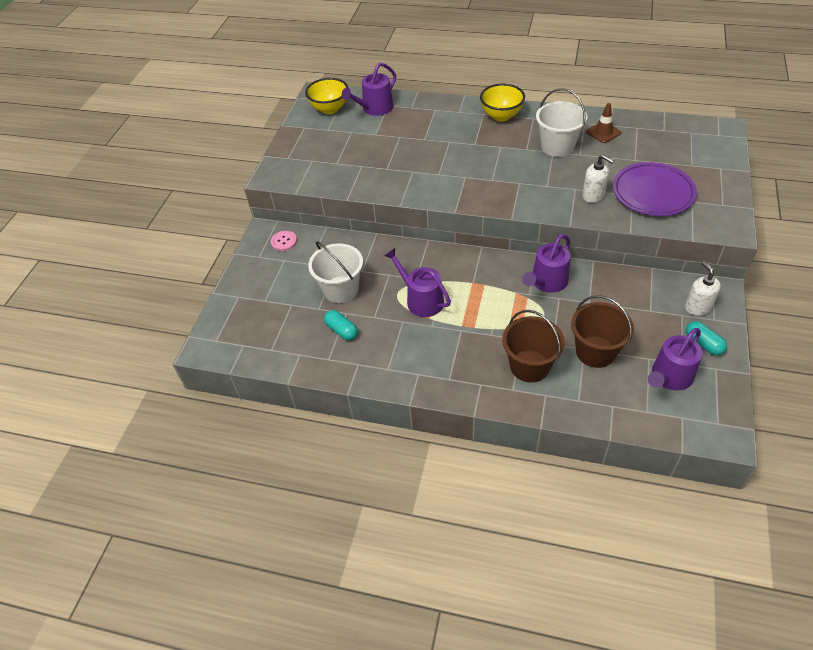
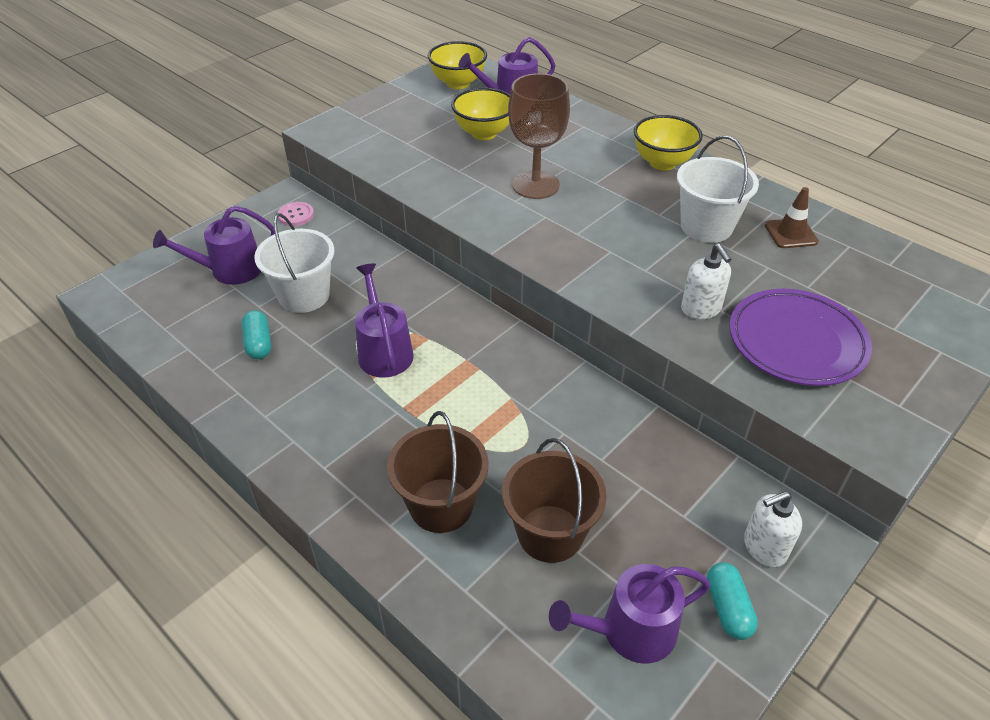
camera: 25 degrees right, 5 degrees down
(379, 138) = (484, 133): none -> yellow bowl
(441, 159) = (535, 185): none -> brown goblet
(547, 282) = (566, 404): purple watering can -> purple watering can (230, 270)
(697, 307) = (764, 547): white soap dispenser -> white soap dispenser turned 120 degrees counterclockwise

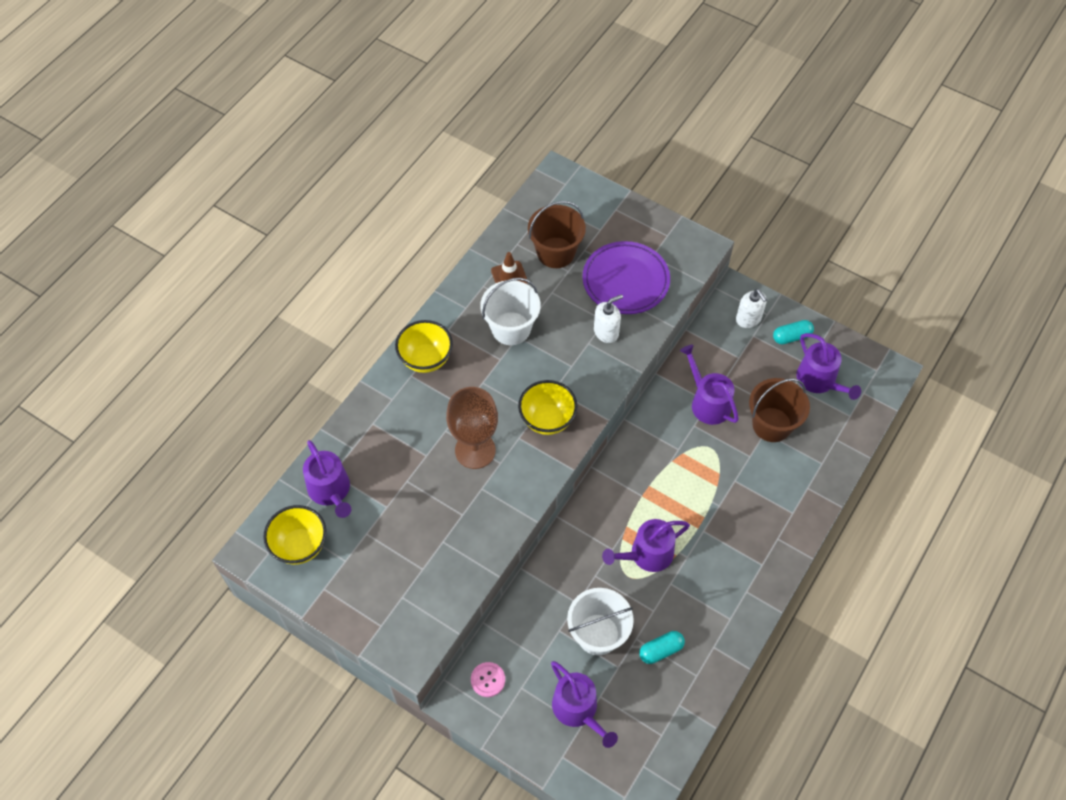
camera: 100 degrees left, 15 degrees up
(441, 505) = (770, 487): brown bucket -> brown bucket (556, 253)
(484, 133) = (396, 504): yellow bowl -> yellow bowl (547, 420)
(601, 457) = (707, 402): none -> purple watering can

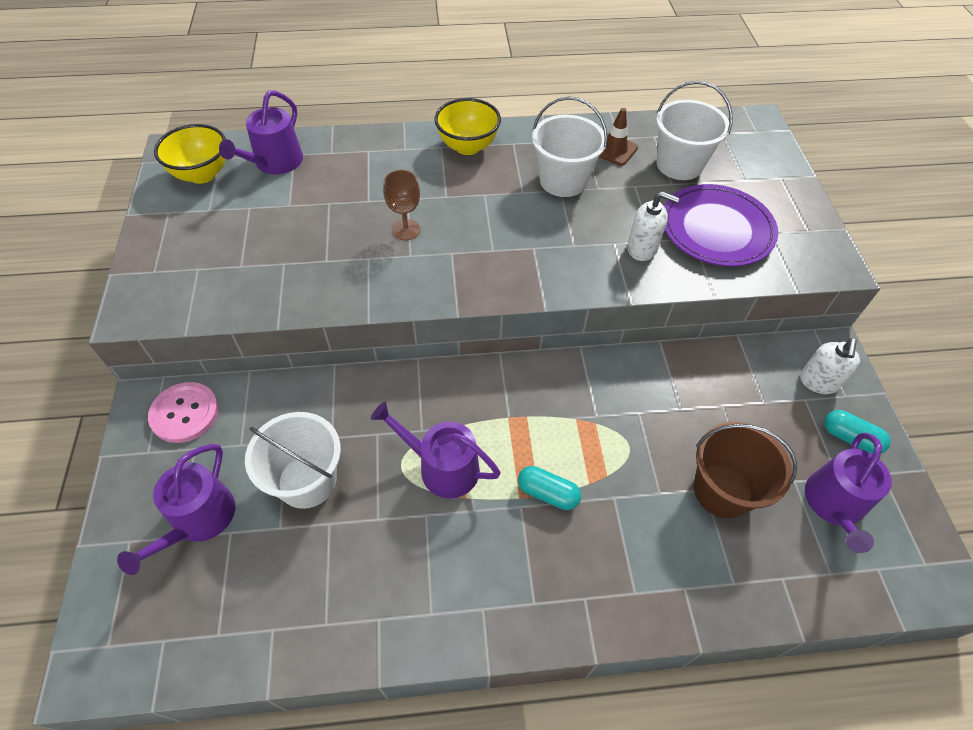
camera: 50 degrees right, 5 degrees down
(475, 450) = (406, 230): brown goblet -> brown goblet, size x0.57
(488, 680) = (185, 413): pink button -> pink button, size x1.52
(547, 420) = (493, 262): yellow bowl -> none
(556, 253) = (679, 165): brown bucket -> white bucket
(661, 650) = (332, 560): turquoise capsule -> turquoise capsule (547, 493)
(707, 402) = (679, 408): purple watering can -> none

